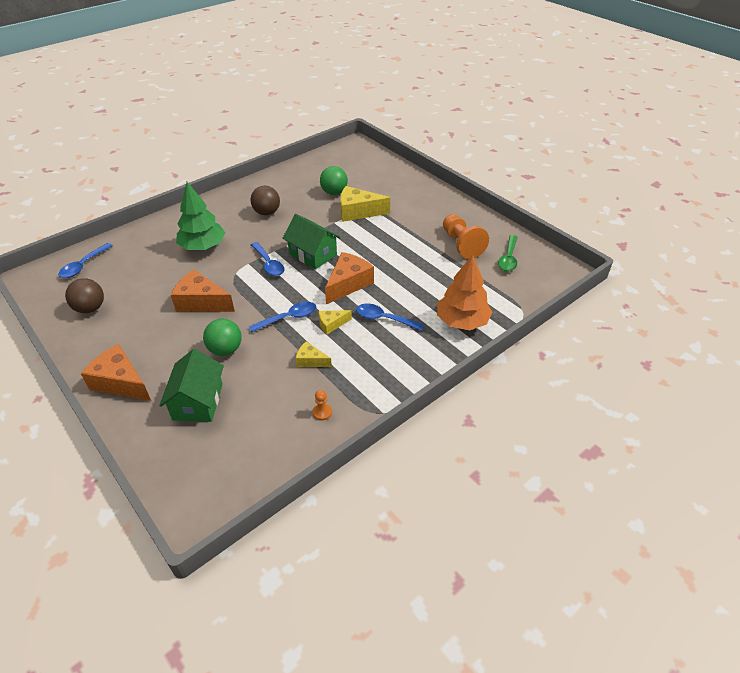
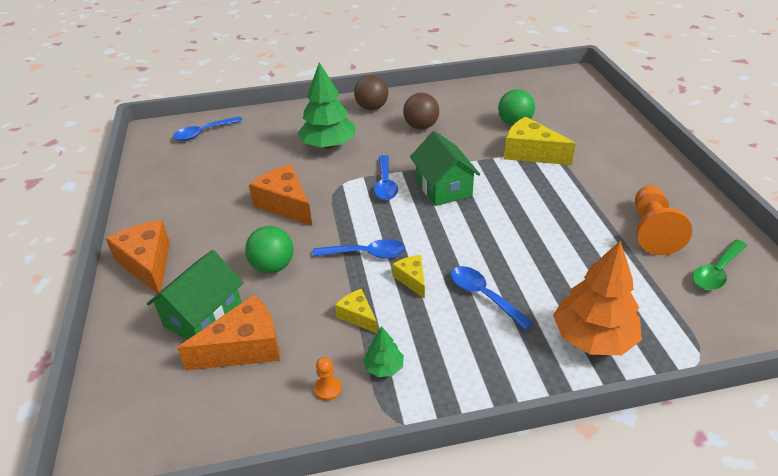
camera: 30 degrees right, 5 degrees down
(90, 308) = (178, 177): brown ball -> brown ball (372, 108)
(331, 324) = (412, 279): yellow cheese -> yellow cheese turned 60 degrees clockwise
(348, 284) = (464, 236): orange cheese -> orange cheese (244, 347)
(349, 385) = (384, 367): none -> green tree

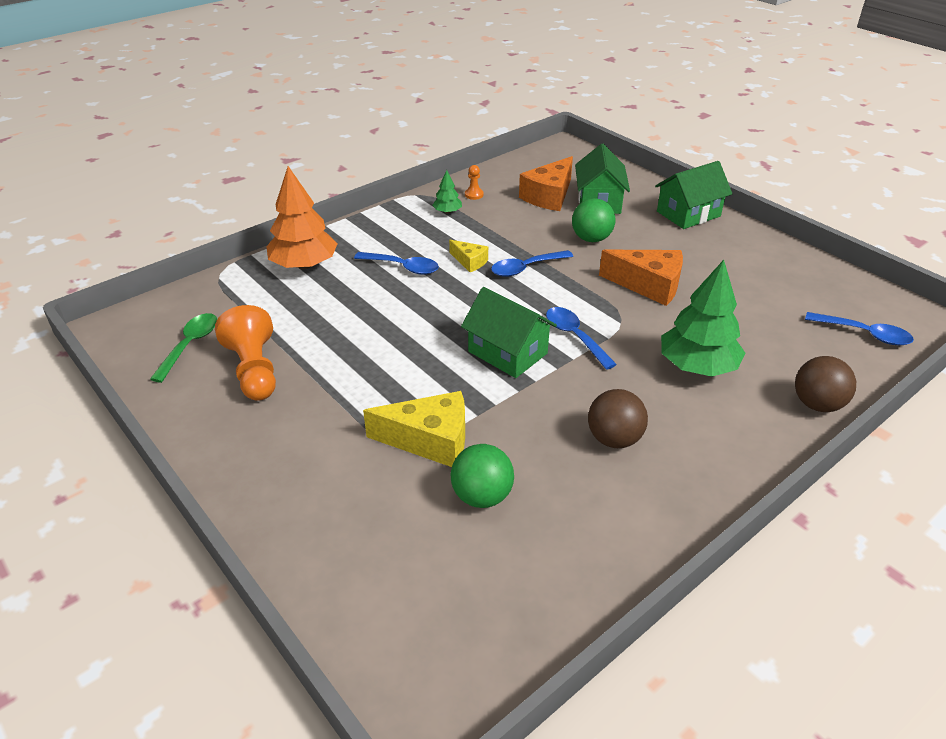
camera: 150 degrees right, 0 degrees up
(148, 264) = (688, 214): orange cheese -> green house
(203, 133) = (864, 334): blue spoon -> blue spoon turned 90 degrees clockwise
(358, 316) = (490, 230): yellow cheese -> none
(372, 108) = (722, 454): brown ball -> brown ball (817, 404)

